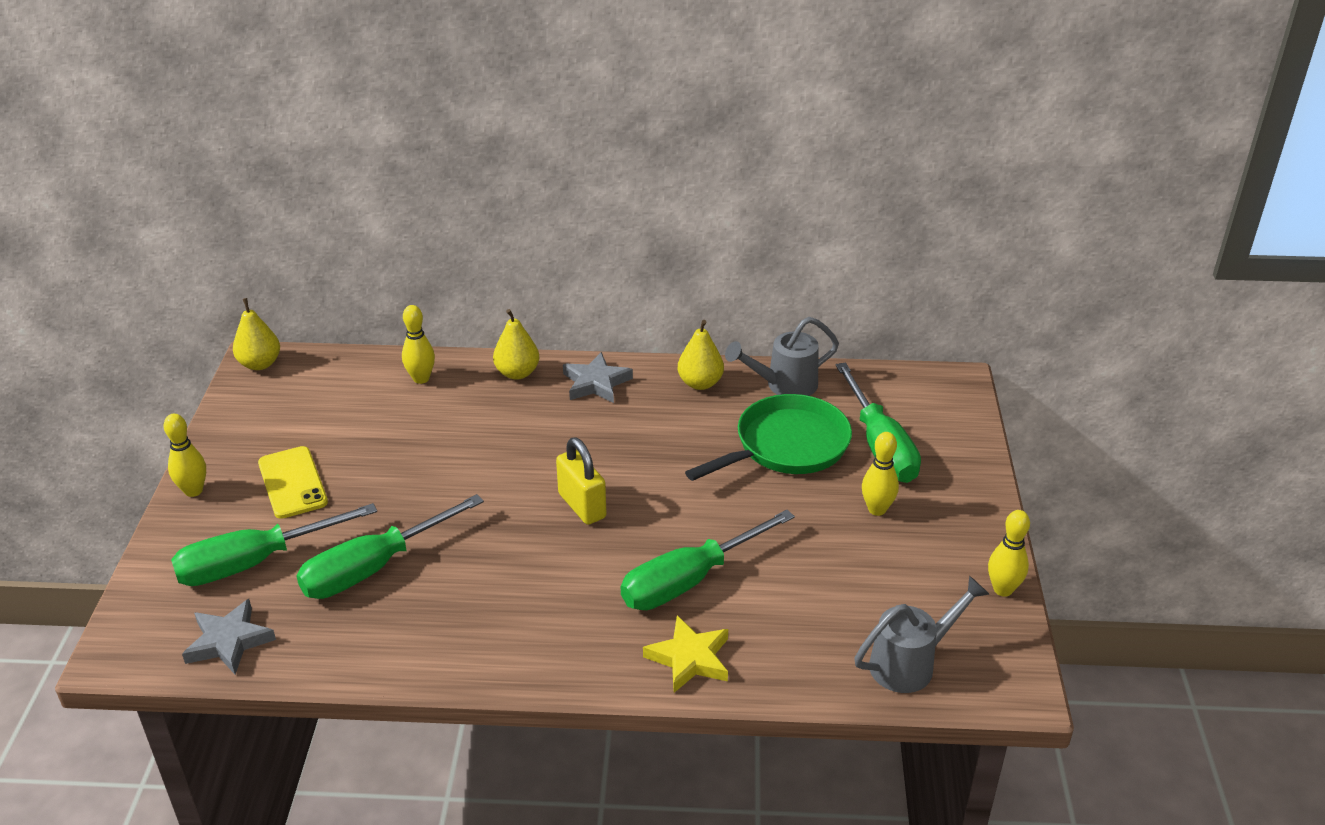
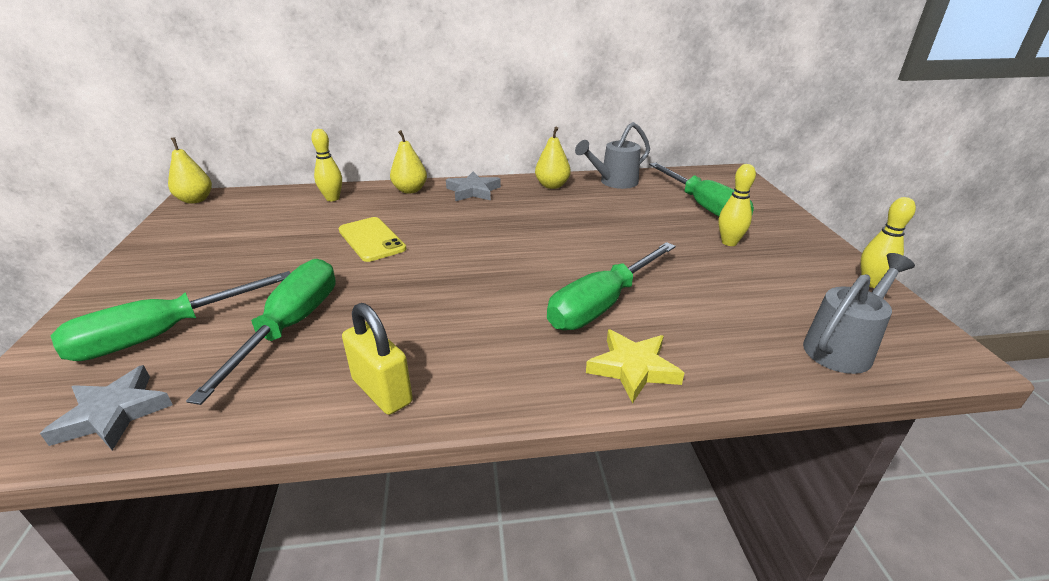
camera: 10 degrees left, 5 degrees down
(193, 491) = (111, 284): yellow bowling pin -> none
(293, 483) = (213, 270): yellow phone -> yellow phone (371, 239)
(373, 568) = (291, 326): green screwdriver -> green screwdriver turned 150 degrees clockwise
(582, 506) = (485, 262): yellow padlock -> yellow padlock (382, 391)
(786, 446) = (635, 213): green pan -> none

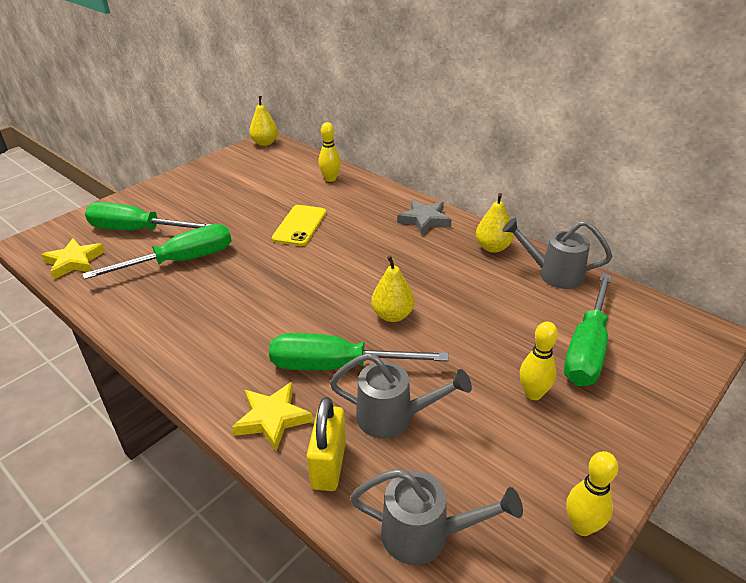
camera: 50 degrees right, 5 degrees up
(114, 414) = (74, 262): grey star -> yellow star
(382, 391) = (156, 327): yellow padlock -> yellow padlock (329, 465)
(410, 190) = (385, 196): yellow pear -> yellow pear (392, 315)
(698, 305) = (394, 417): none -> grey watering can

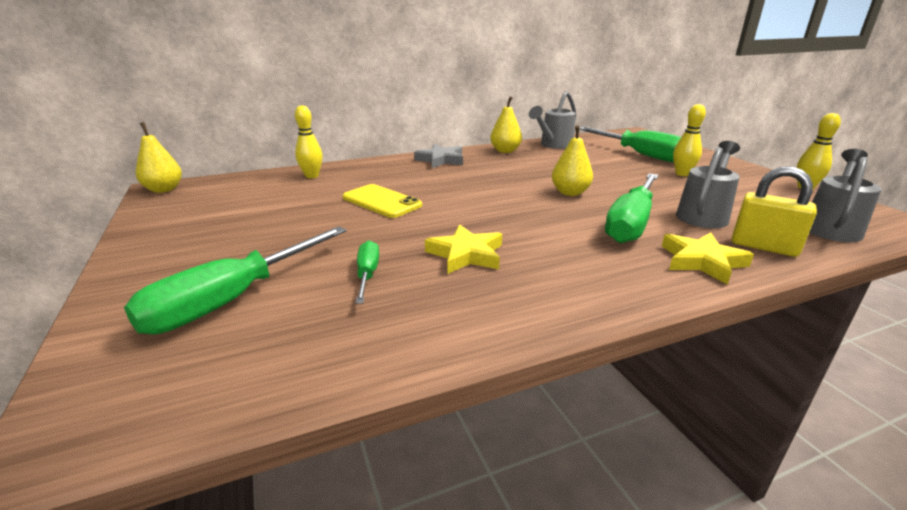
camera: 65 degrees left, 10 degrees down
(74, 262) = (240, 375): yellow star -> yellow star (466, 254)
(181, 261) = (367, 274): green screwdriver -> green screwdriver, size x0.50

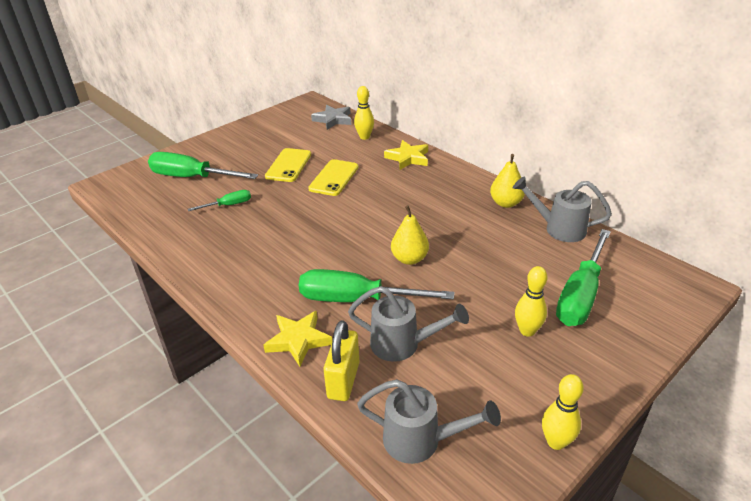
camera: 70 degrees right, 10 degrees up
(164, 189) = (308, 103): yellow pear -> none
(314, 221) = (288, 165): none -> yellow phone
(441, 160) = (446, 176): grey star -> grey star (333, 120)
(466, 254) = (266, 232): yellow star -> yellow star (408, 158)

